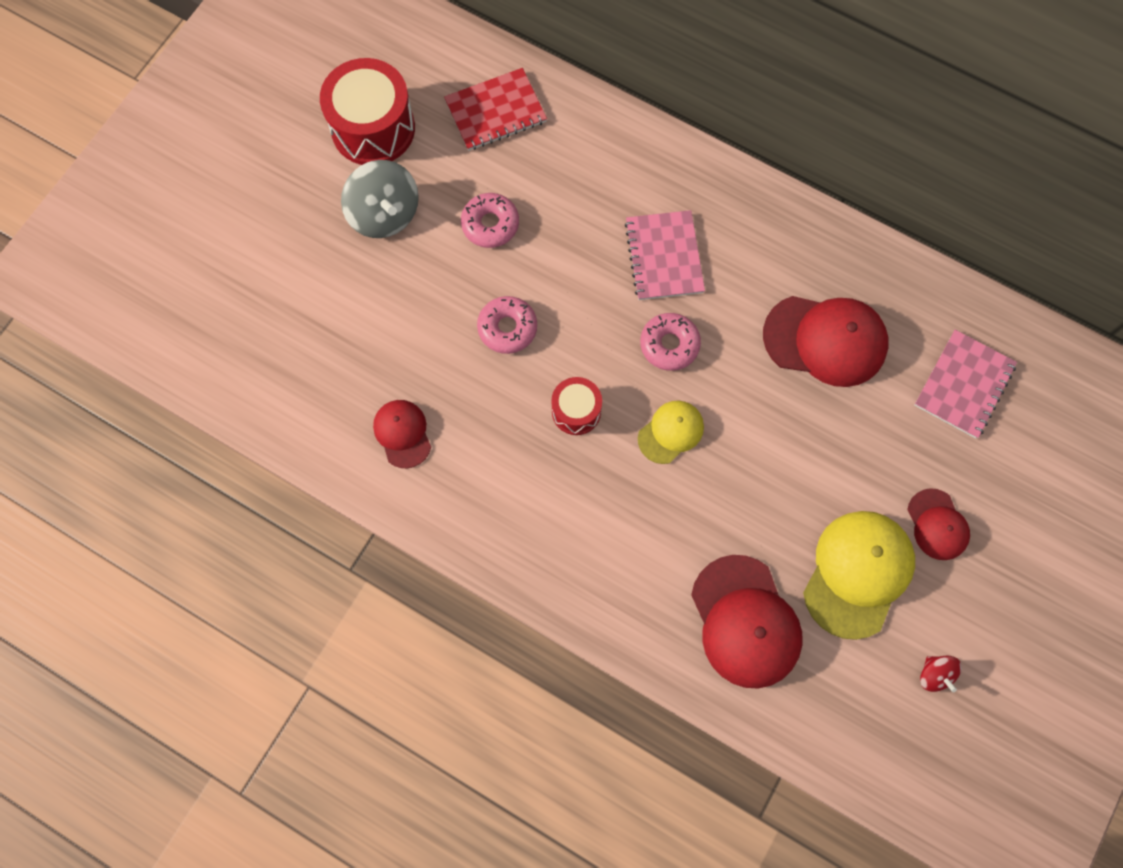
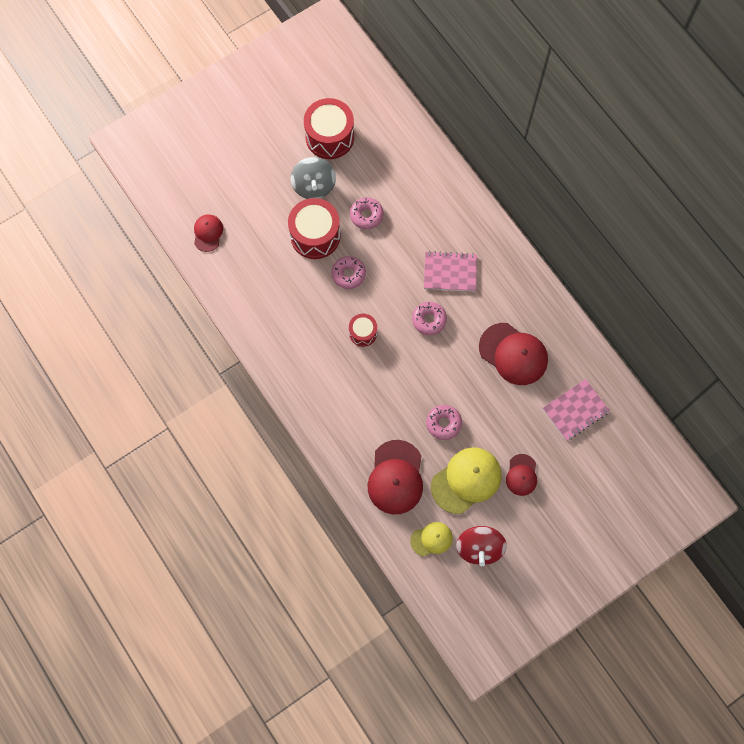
camera: 25 degrees right, 0 degrees up
(402, 434) = (269, 305): red cap -> red cap (208, 233)
(424, 290) = (315, 235): none -> red drum
(495, 111) = (399, 155): red notebook -> none
(664, 257) = (450, 272): pink notebook -> pink notebook turned 75 degrees clockwise
(671, 432) = (406, 365): yellow cap -> yellow cap (431, 539)
(775, 498) = (443, 423): none -> pink donut
(934, 674) = (479, 548): red spinning top -> red spinning top, size x1.96

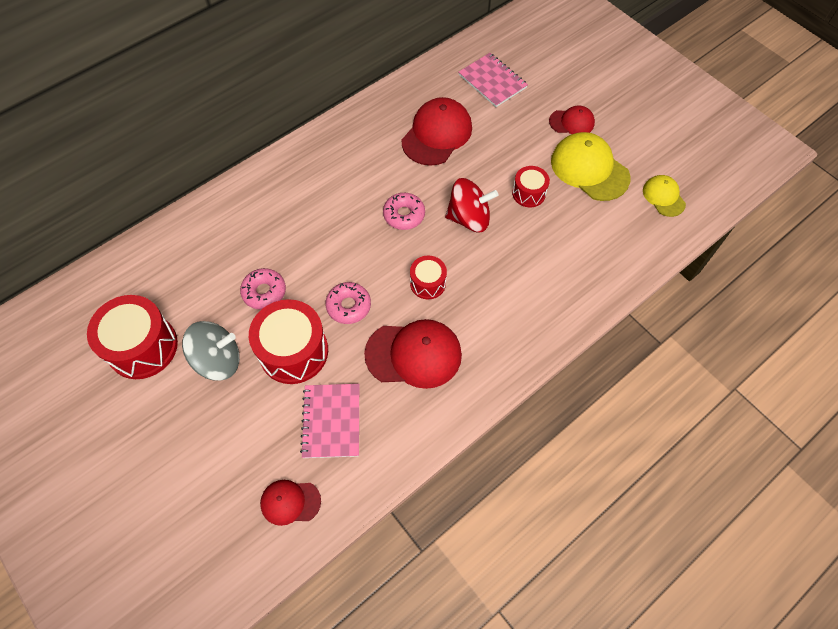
camera: 95 degrees left, 10 degrees down
(396, 477) = (602, 235): red cap -> red cap (414, 354)
(443, 423) = (528, 193): pink donut -> red drum
(450, 272) = (341, 197): pink notebook -> pink notebook (331, 421)
(479, 548) = (660, 154): red spinning top -> red spinning top (469, 218)

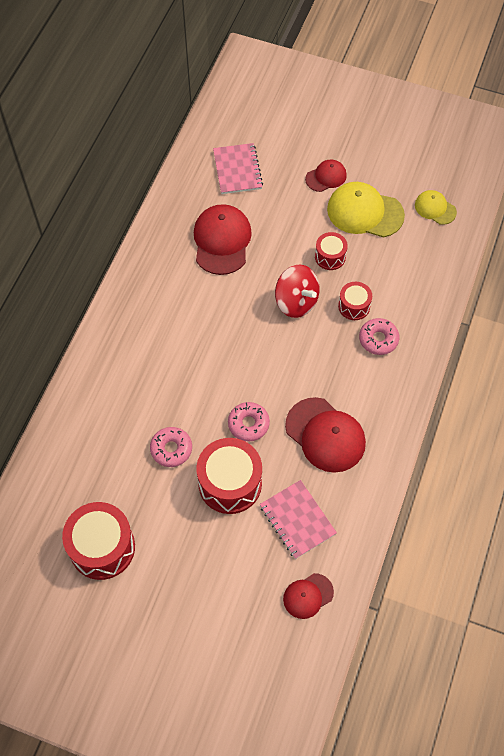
camera: 30 degrees left, 0 degrees up
(218, 360) = (174, 523): grey spinning top -> none
(404, 215) = (241, 325): pink donut -> pink donut (378, 339)
(414, 354) = (325, 435): red cap -> red cap turned 75 degrees clockwise
(428, 283) = (299, 373): red drum -> red drum (354, 306)
(469, 218) = (296, 302): red spinning top -> red spinning top turned 75 degrees clockwise
(492, 81) = (237, 170): pink notebook -> pink notebook turned 60 degrees clockwise

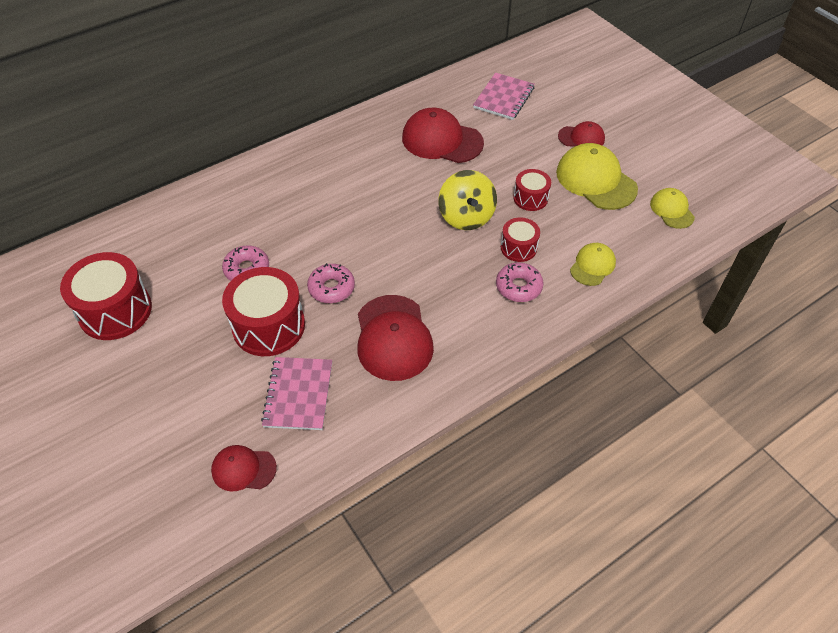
camera: 35 degrees right, 10 degrees down
(222, 241) = (442, 140): red cap -> red cap turned 105 degrees counterclockwise
(296, 302) = (466, 216): red spinning top -> yellow spinning top
(415, 290) = (592, 266): none -> yellow cap

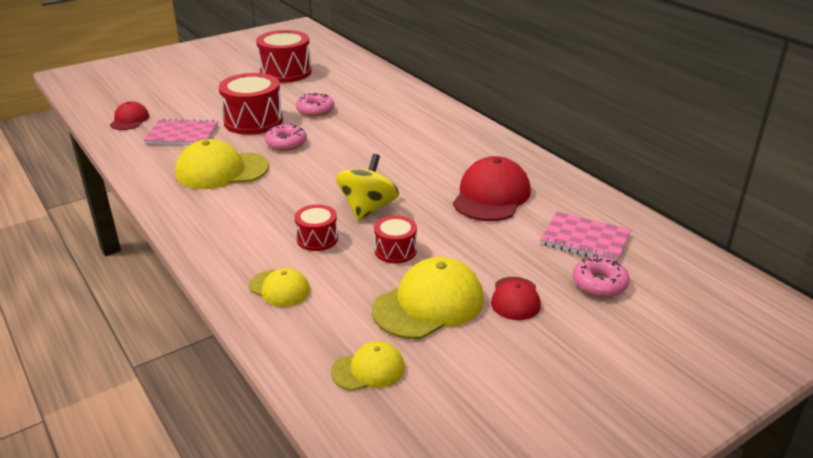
camera: 90 degrees right, 20 degrees down
(393, 338) = (221, 171): red cap -> yellow cap
(466, 216) = (368, 208): yellow spinning top -> yellow spinning top turned 120 degrees clockwise
(518, 287) = (261, 236): pink donut -> pink donut (599, 283)

